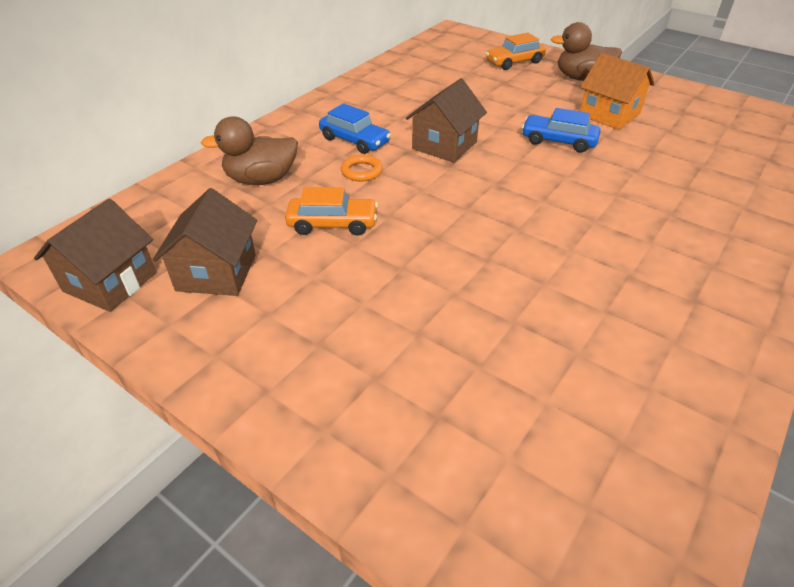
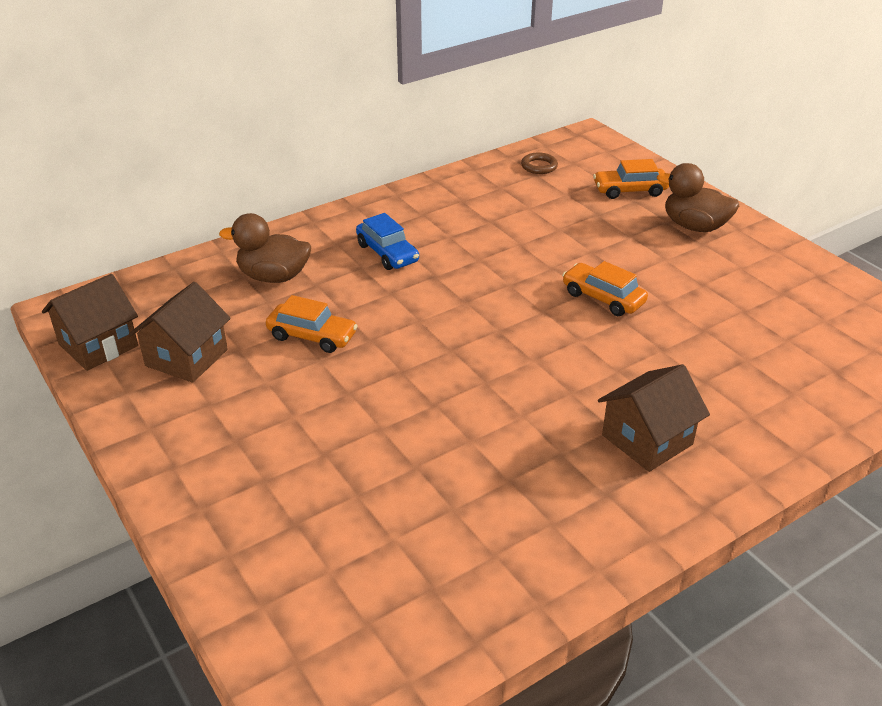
camera: 20 degrees right, 5 degrees down
(361, 171) = (373, 288): orange ring -> none
(432, 56) = (539, 166): none -> brown ring
(444, 145) = (475, 277): brown house -> brown house (647, 440)
(558, 141) = (603, 298): blue car -> orange car
(609, 114) = (689, 278): orange house -> none

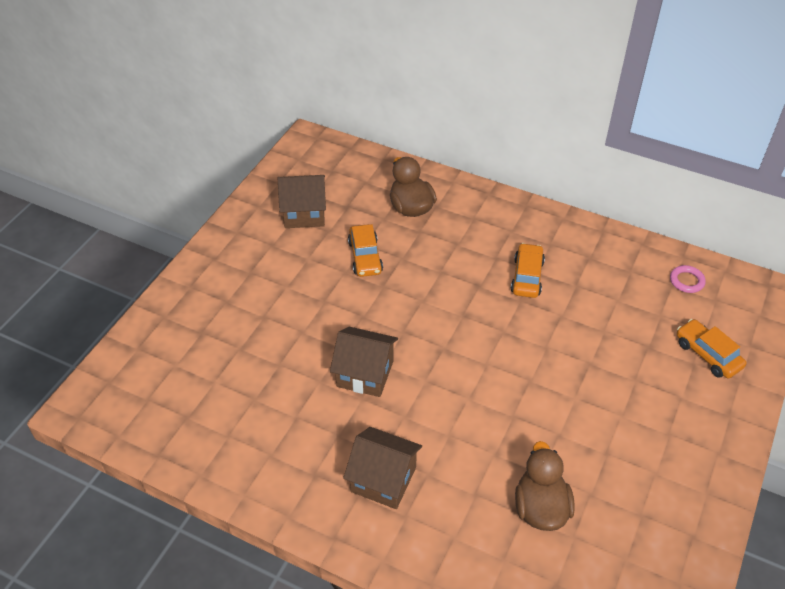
camera: 60 degrees right, 10 degrees up
(98, 345) = (289, 172): brown house -> brown house (365, 373)
(387, 253) = (484, 249): blue car -> none
(539, 166) = (686, 281): brown ring -> pink ring
(603, 298) = (532, 393): orange car -> orange car (527, 277)
(694, 226) = (692, 419): brown duck -> brown duck (540, 508)

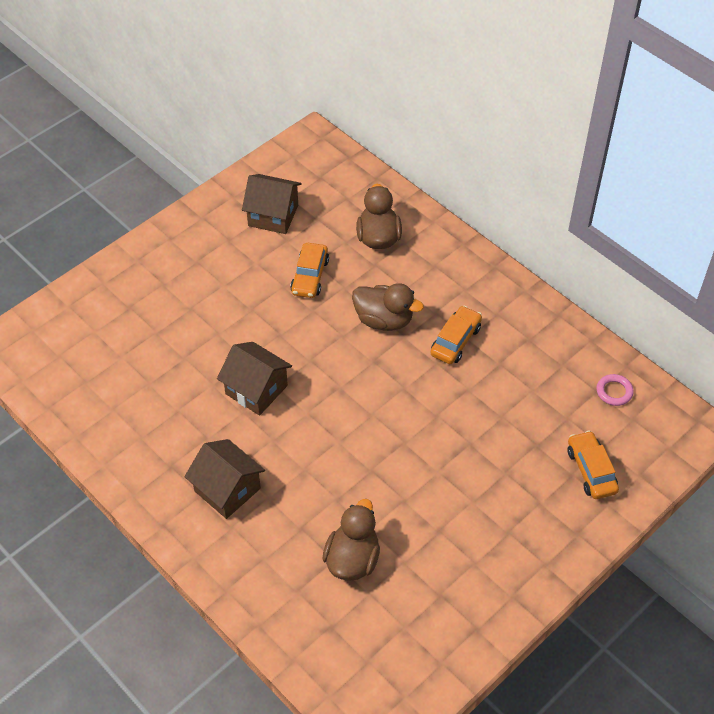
camera: 20 degrees right, 5 degrees up
(453, 276) = (384, 320): none -> brown duck

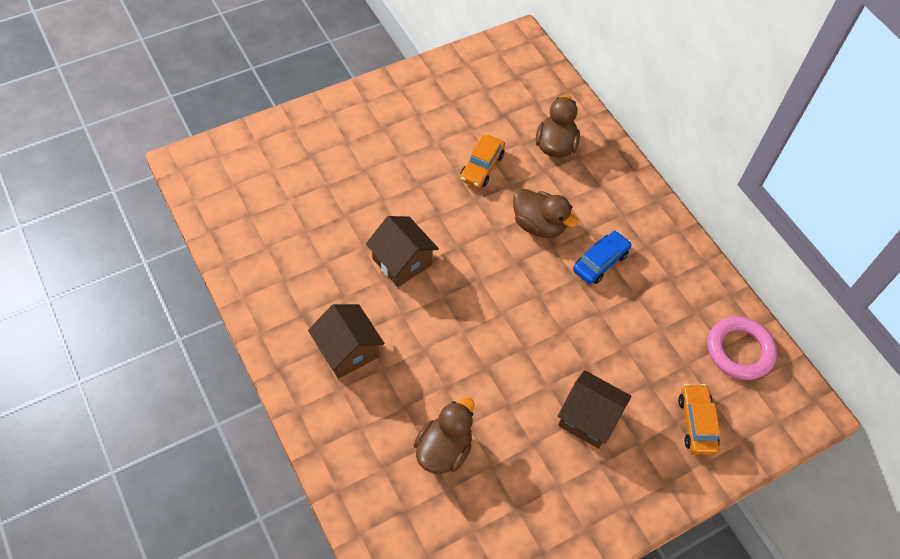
camera: 10 degrees right, 5 degrees up
(273, 215) = (464, 102): brown house -> brown house (588, 418)
(455, 341) = (600, 262): orange car -> blue car
(614, 392) = (739, 350): pink ring -> pink ring, size x1.90

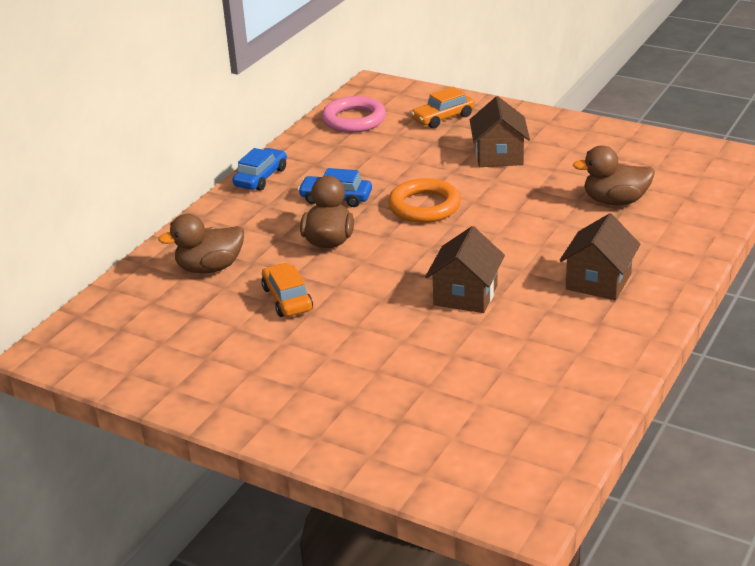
camera: 115 degrees left, 25 degrees down
(481, 167) = (287, 299): orange car -> orange car turned 105 degrees counterclockwise
(542, 311) = (424, 206): none -> orange ring
(671, 233) = (261, 177): none -> blue car

